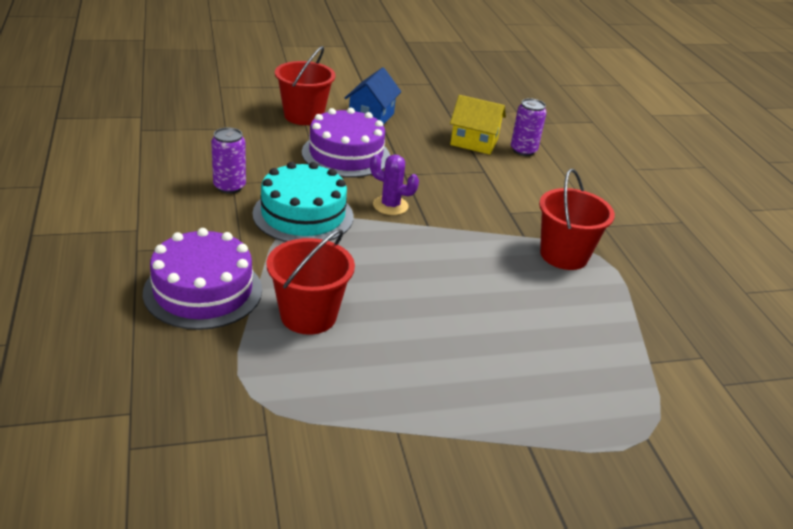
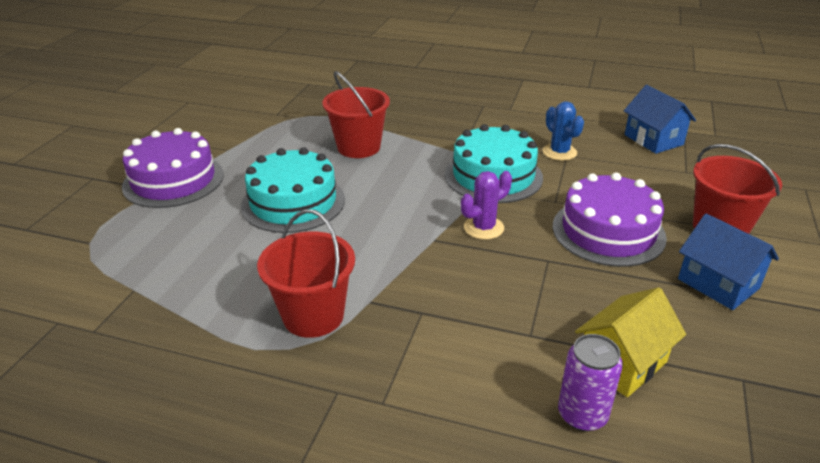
camera: 125 degrees right, 0 degrees up
(170, 143) = (653, 140): none -> blue house
(203, 291) = (418, 118): purple cake -> purple cake (173, 180)
(229, 186) = (559, 152): purple can -> blue cactus
(451, 322) = (293, 202): none -> turquoise cake

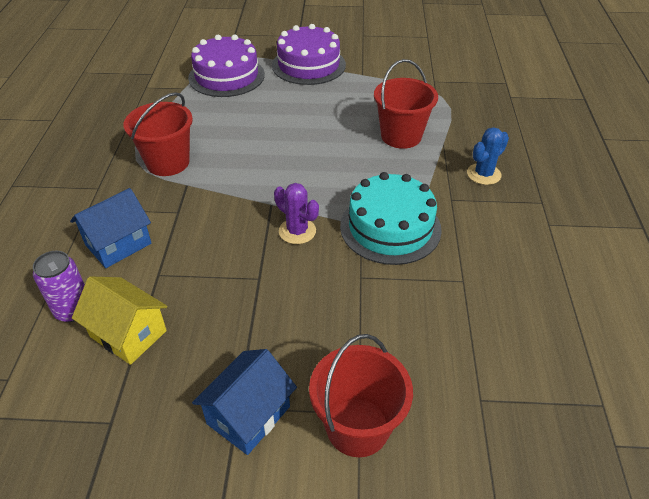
camera: 75 degrees right, 10 degrees up
(293, 202) = (300, 122): turquoise cake -> none
(559, 152) = (466, 274): blue cactus -> blue cactus (483, 174)
(608, 231) = (318, 321): purple cake -> purple cake (226, 76)
(653, 140) = (552, 366): blue house -> blue house (118, 244)

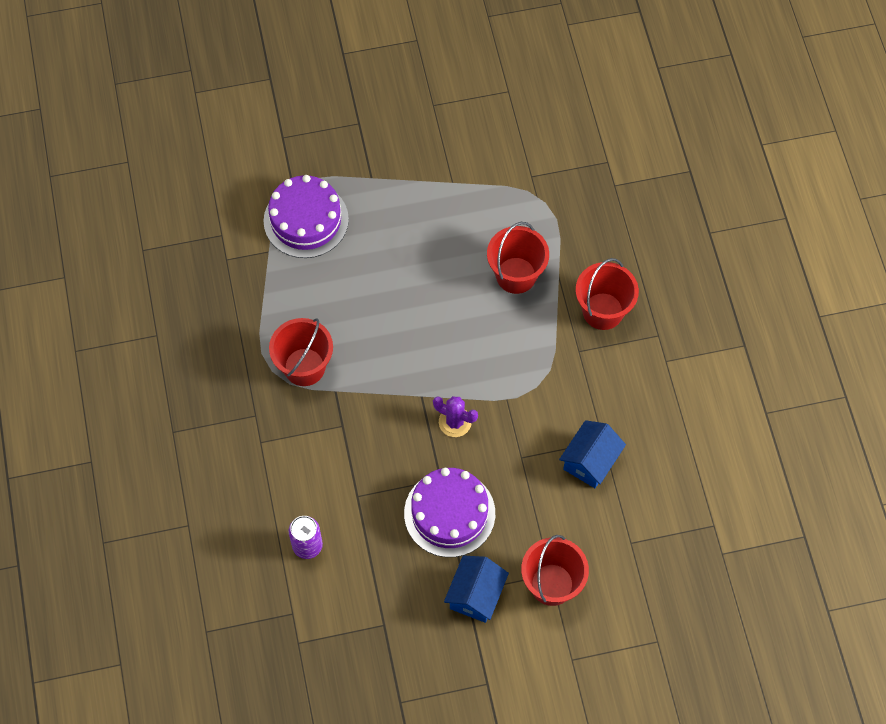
camera: 15 degrees left, 20 degrees up
(118, 244) = (308, 474): blue house -> blue house (590, 461)
(128, 334) = (361, 555): yellow house -> none
(308, 65) = (389, 178): purple cake -> purple cake (449, 513)
(390, 227) = (532, 398): turquoise cake -> none
(483, 174) = (603, 311): blue cactus -> red bucket

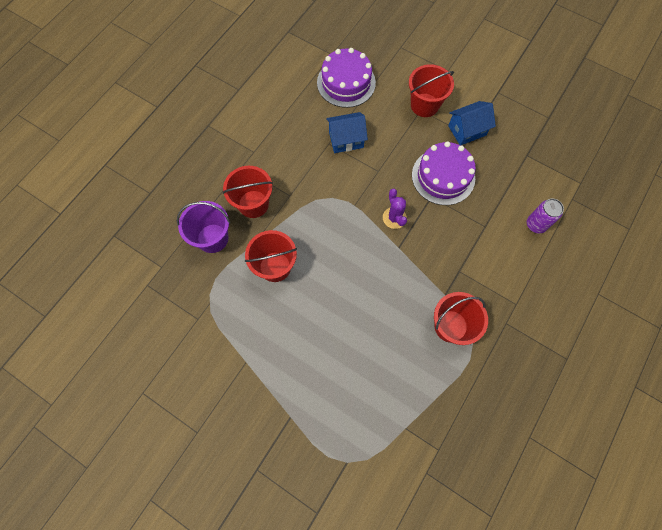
camera: 135 degrees left, 5 degrees up
(306, 220) = (361, 427): purple cake -> purple cake (346, 83)
(601, 248) = (212, 238): none -> purple bucket

